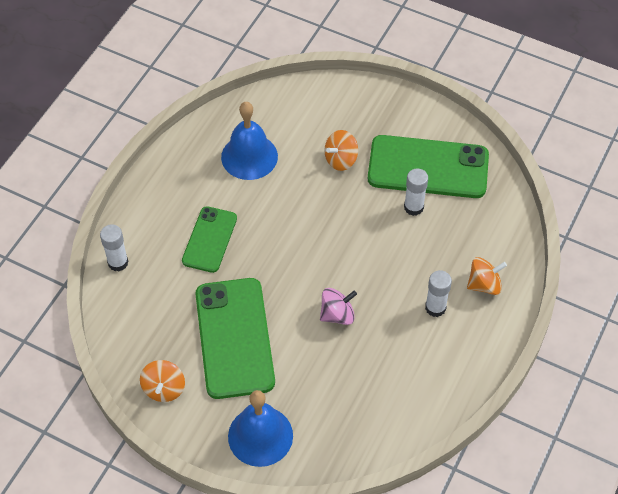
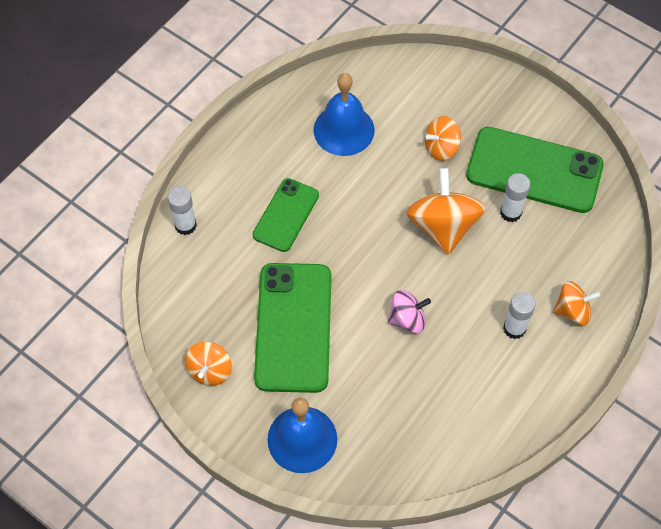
camera: 10 degrees right, 5 degrees up
(355, 228) = (443, 226): none -> orange spinning top

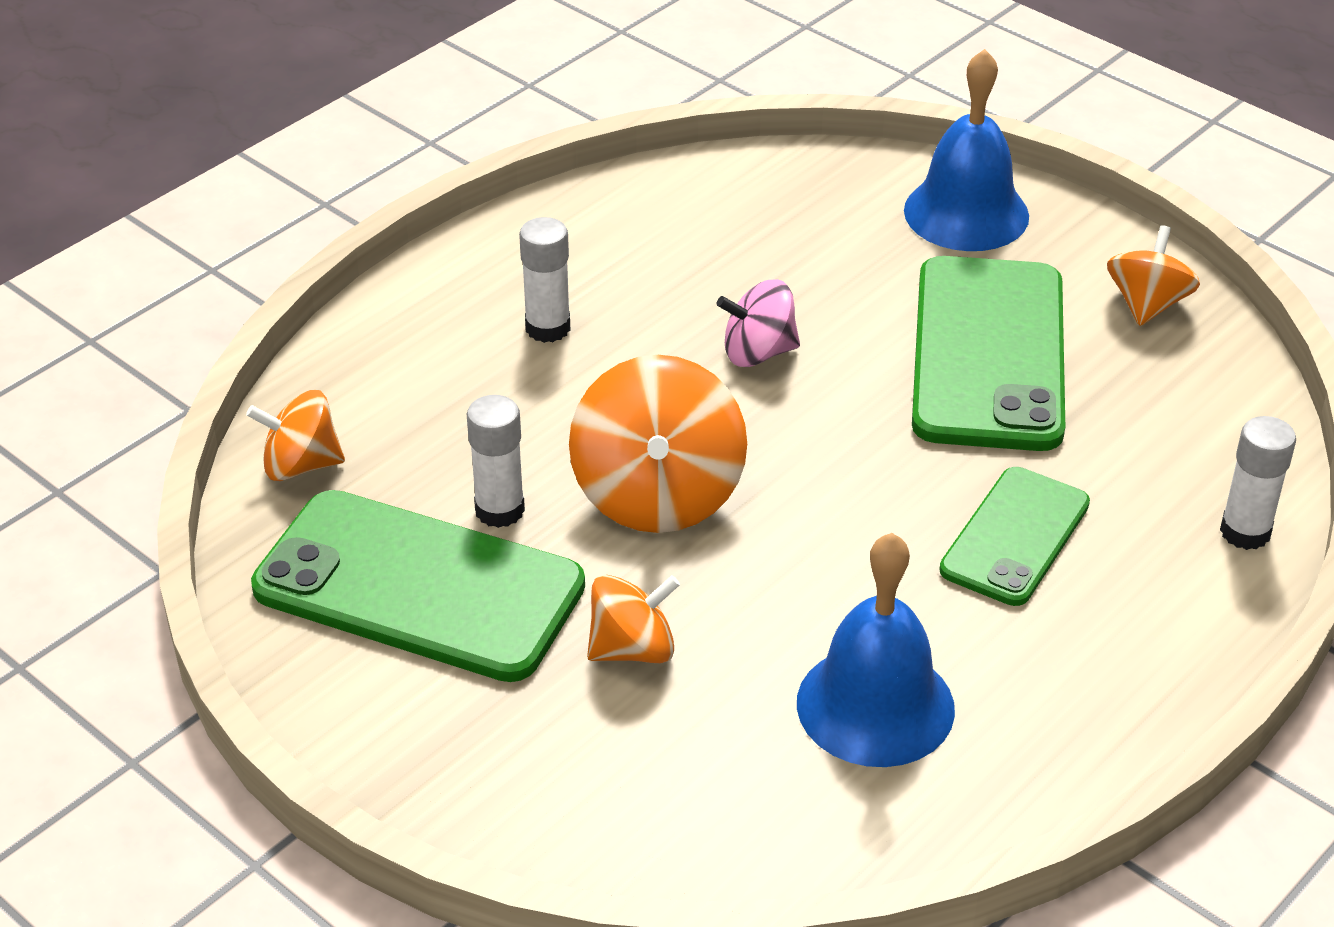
camera: 175 degrees left, 20 degrees down
(572, 311) = (424, 345): orange spinning top -> orange spinning top (301, 465)

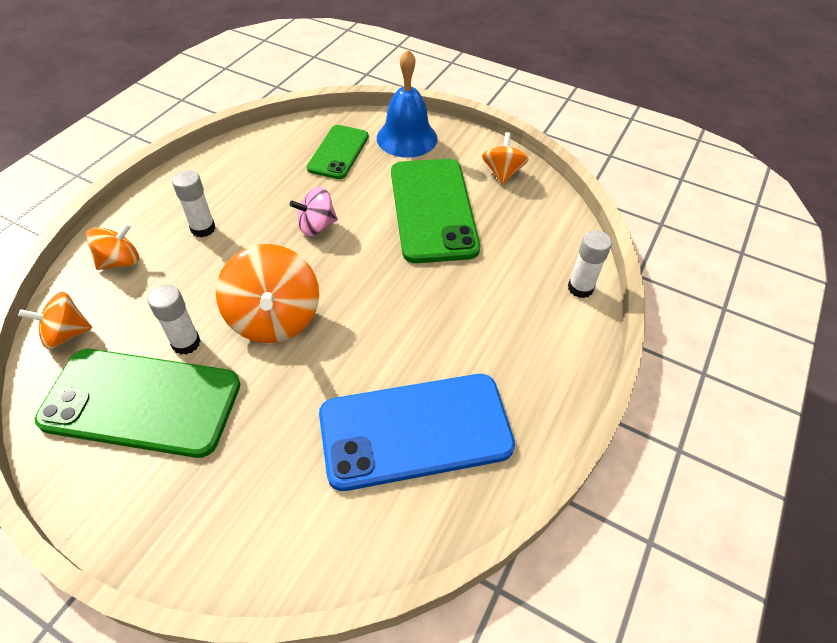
camera: 15 degrees left, 10 degrees up
(633, 649) = (272, 420): orange spinning top -> orange spinning top (120, 261)
(875, 705) = (415, 430): blue bell -> blue phone
(1015, 537) = (468, 311): green phone -> green phone (338, 152)

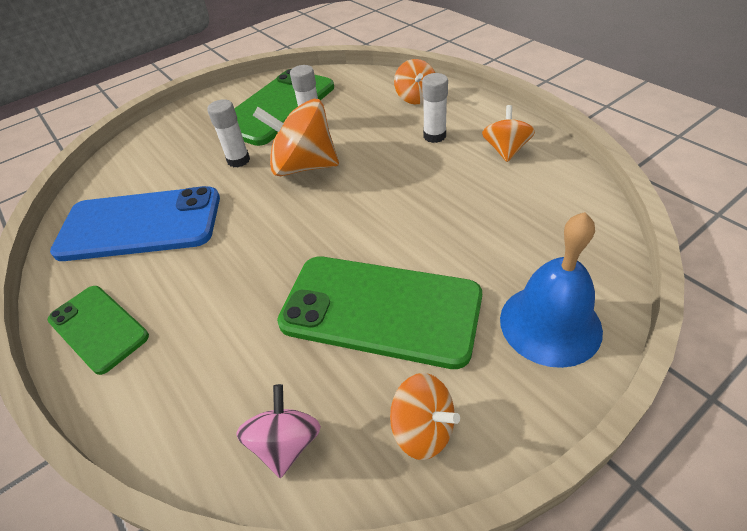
camera: 120 degrees right, 5 degrees down
(66, 334) = (356, 80): orange spinning top -> orange spinning top (505, 150)
(316, 226) = (402, 205): pink spinning top -> pink spinning top (286, 443)
(338, 152) = (531, 243): green phone -> green phone (98, 328)
(415, 430) = (140, 225): blue phone -> blue phone turned 75 degrees clockwise
(580, 288) = (158, 425): white glue stick -> white glue stick (238, 160)

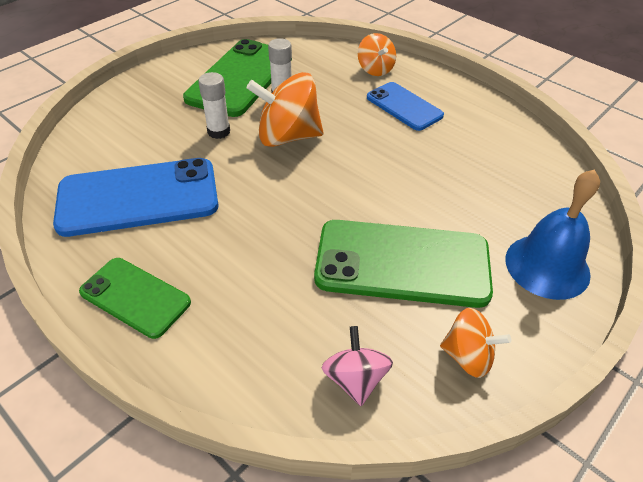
camera: 15 degrees left, 0 degrees up
(434, 136) = (404, 106): white glue stick -> blue phone
(505, 150) = (472, 119): orange spinning top -> none

